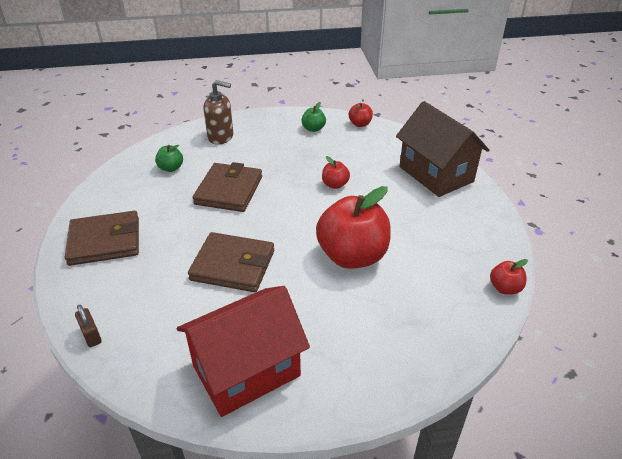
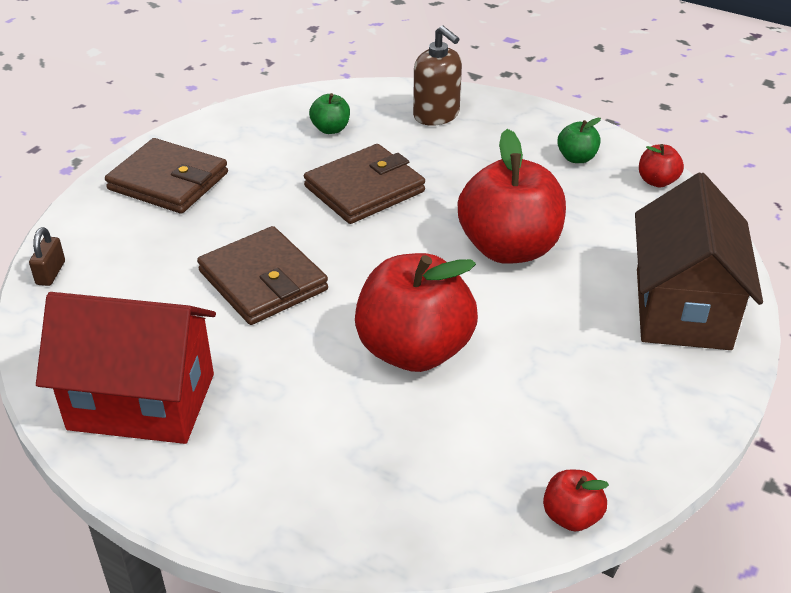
camera: 40 degrees right, 0 degrees up
(335, 185) = (509, 248): red apple -> red apple, size x2.24

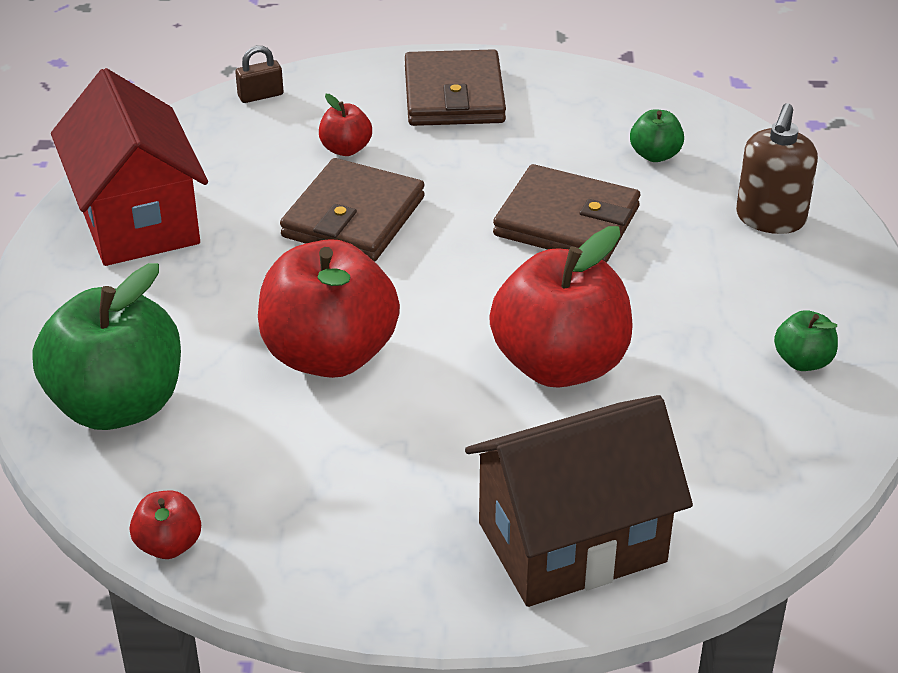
camera: 60 degrees right, 0 degrees up
(380, 494) = (117, 405): none -> green apple
(657, 181) = (825, 448): red apple -> red apple (346, 149)

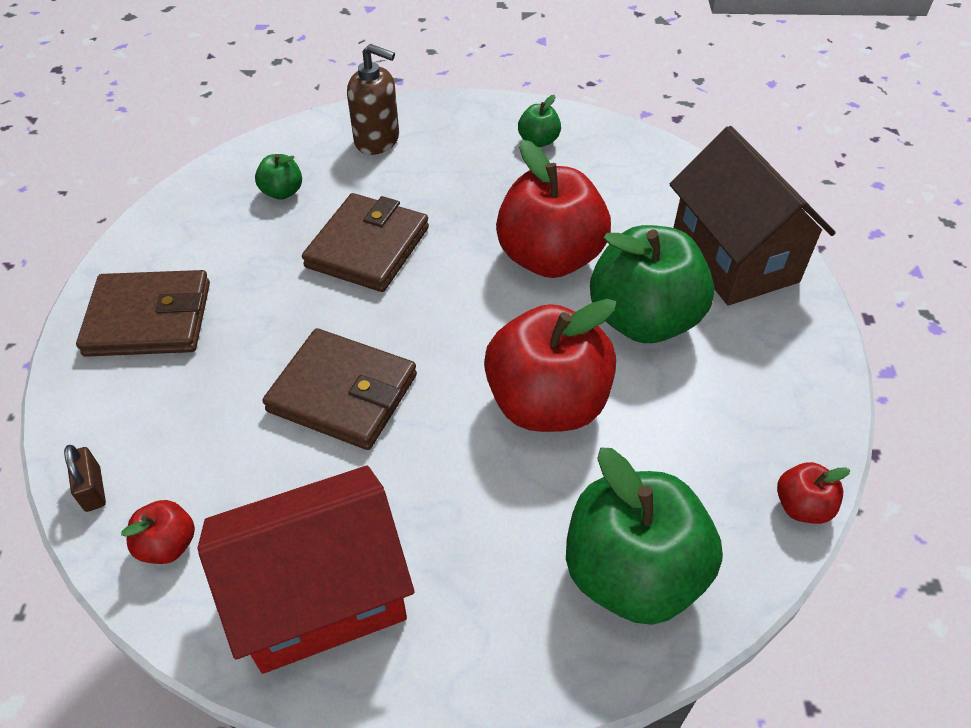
camera: 90 degrees left, 10 degrees up
(346, 149) = (223, 403): red apple -> red apple (168, 545)
(454, 441) = (643, 319): none -> green apple

